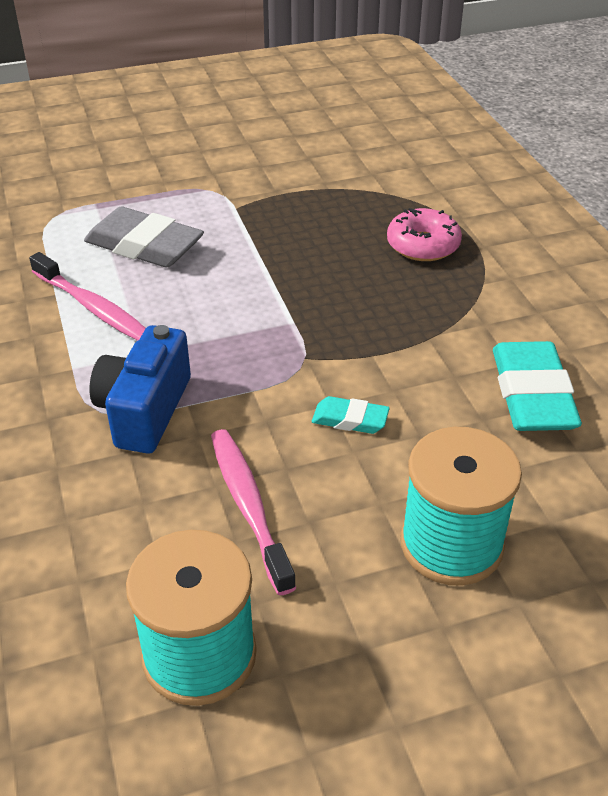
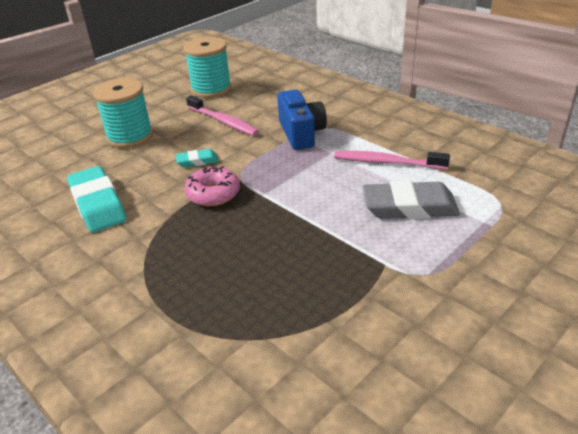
camera: 155 degrees right, 5 degrees down
(423, 245) = (204, 286): pink donut -> pink donut (213, 194)

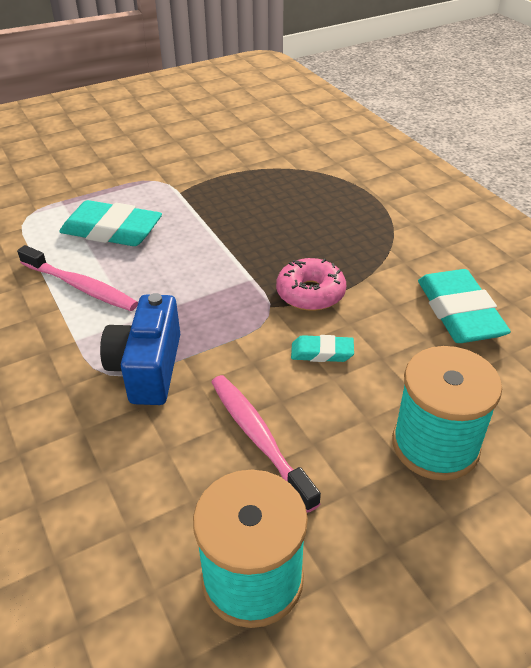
camera: 165 degrees left, 5 degrees up
(409, 207) = (112, 231): grey eraser -> turquoise eraser

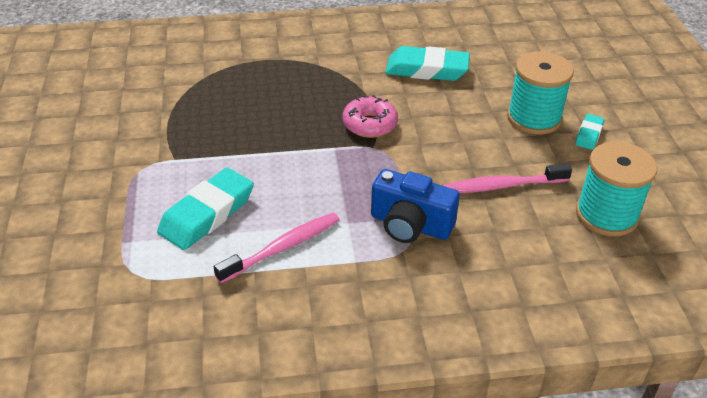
camera: 70 degrees left, 0 degrees up
(322, 352) = (435, 137): turquoise eraser -> turquoise eraser (589, 134)

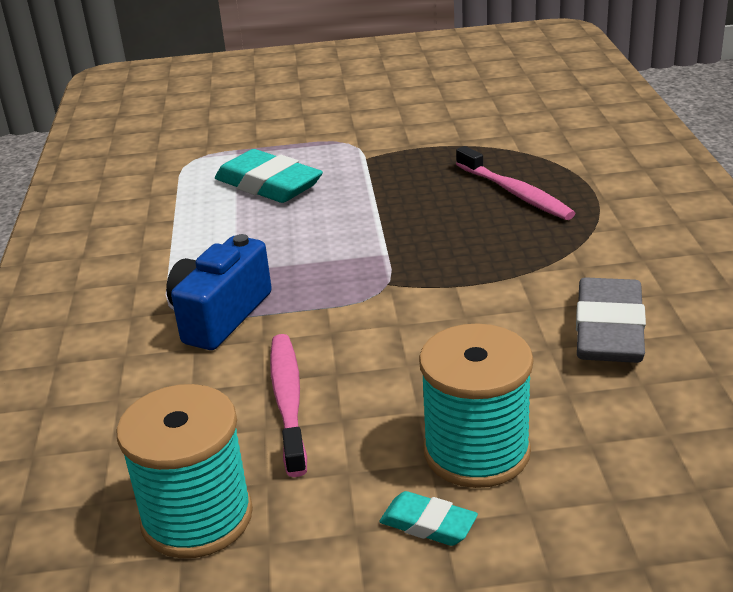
camera: 95 degrees right, 10 degrees down
(282, 248) = (203, 231): pink toothbrush -> pink toothbrush (515, 193)
(369, 124) = (442, 279): pink donut -> none
(427, 70) = (609, 330): turquoise eraser -> grey eraser

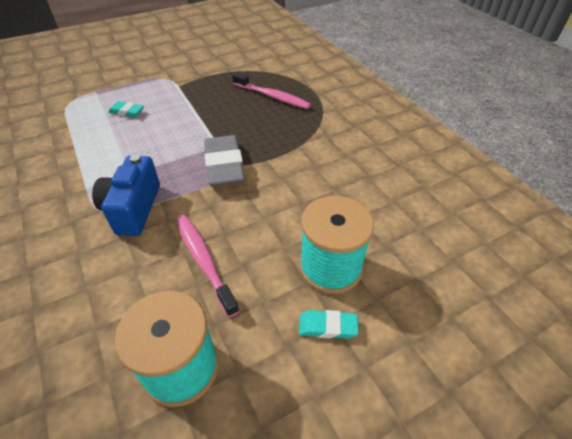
camera: 25 degrees left, 15 degrees up
(268, 185) = (127, 112): turquoise eraser -> turquoise eraser, size x0.51
(609, 330) = (360, 171): grey eraser -> grey eraser (224, 165)

